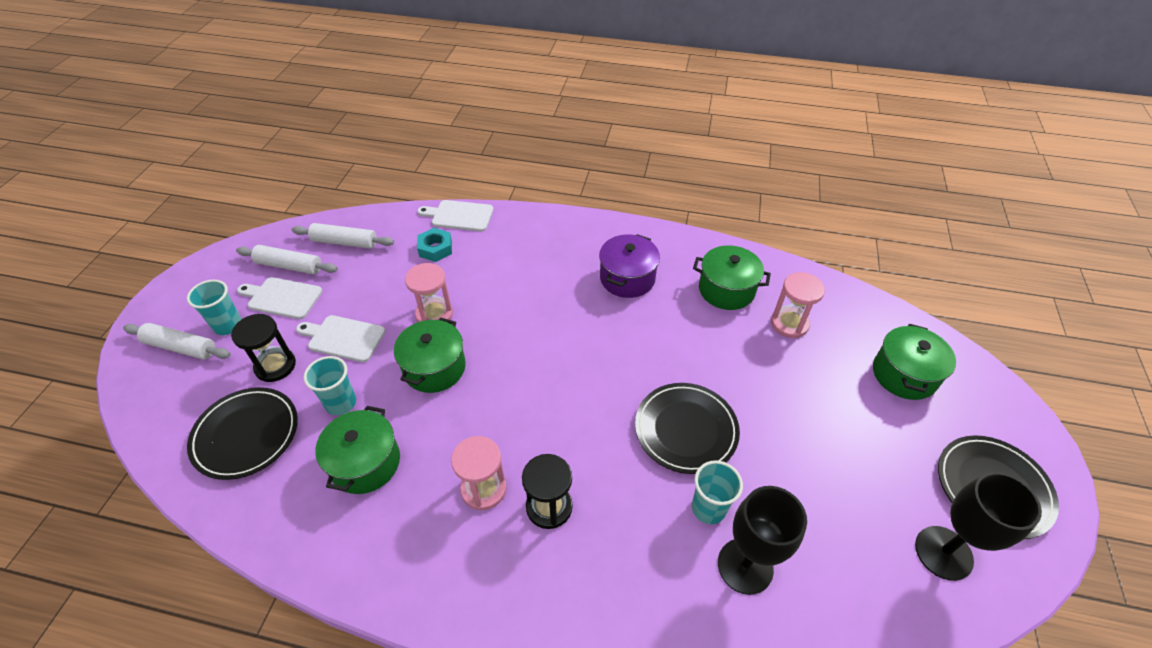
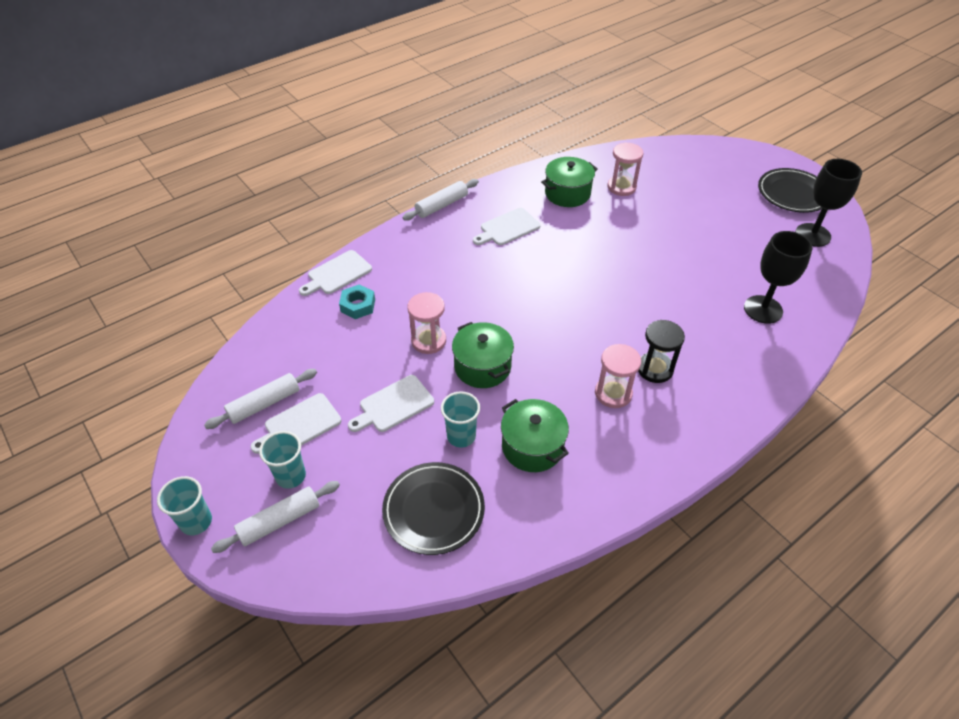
camera: 50 degrees left, 0 degrees up
(275, 366) = (377, 461): black hourglass -> none
(345, 242) = (280, 355): white rolling pin -> white rolling pin (441, 205)
(627, 278) = (507, 228): purple pot -> white cutting board
(685, 430) = (655, 277): black plate -> none
(708, 508) = (716, 301): turquoise cup -> turquoise cup (196, 522)
(904, 374) = (700, 172): green pot -> none

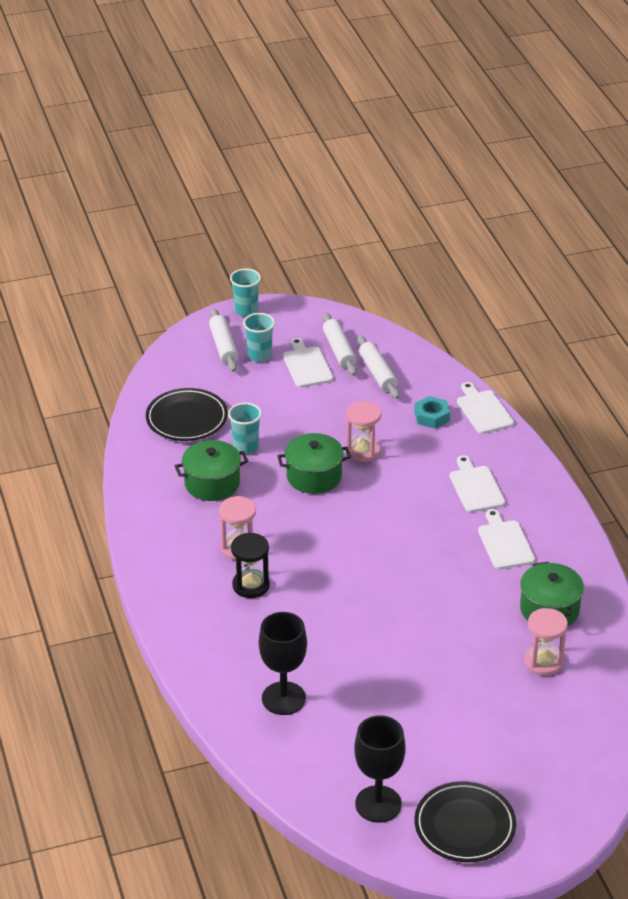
camera: 110 degrees right, 10 degrees down
(393, 405) = (299, 417): white cutting board -> white cutting board (476, 487)
(441, 205) = (567, 502): white rolling pin -> white rolling pin (378, 373)

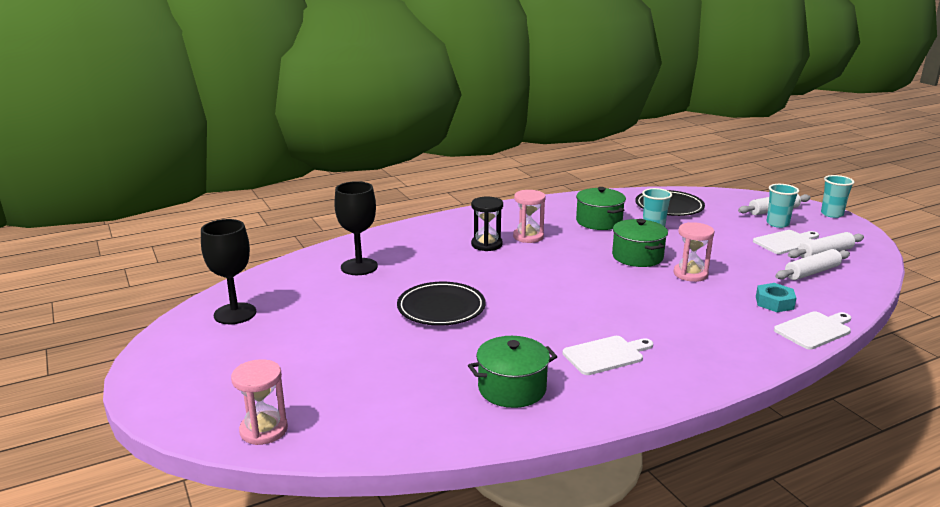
camera: 80 degrees right, 15 degrees down
(464, 826) = (199, 356): black plate -> black plate (441, 308)
(476, 487) = (683, 333): white cutting board -> none
(543, 662) = (428, 389): pink hourglass -> pink hourglass (264, 430)

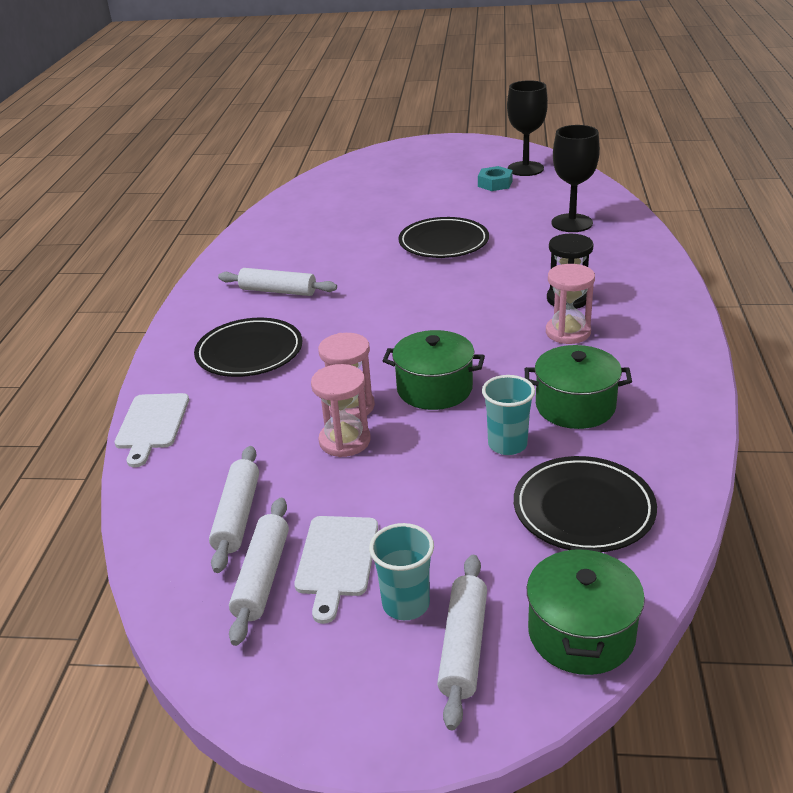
camera: 125 degrees right, 10 degrees up
(264, 430) = (357, 165): pink hourglass -> pink hourglass (344, 441)
(512, 388) = (292, 241): green pot -> green pot (581, 633)
(606, 355) = (278, 291): white cutting board -> white rolling pin
(697, 329) = (249, 352): none -> black plate
(774, 302) = (224, 431): turquoise nut -> turquoise nut (495, 184)
(832, 214) = (373, 736): turquoise cup -> none

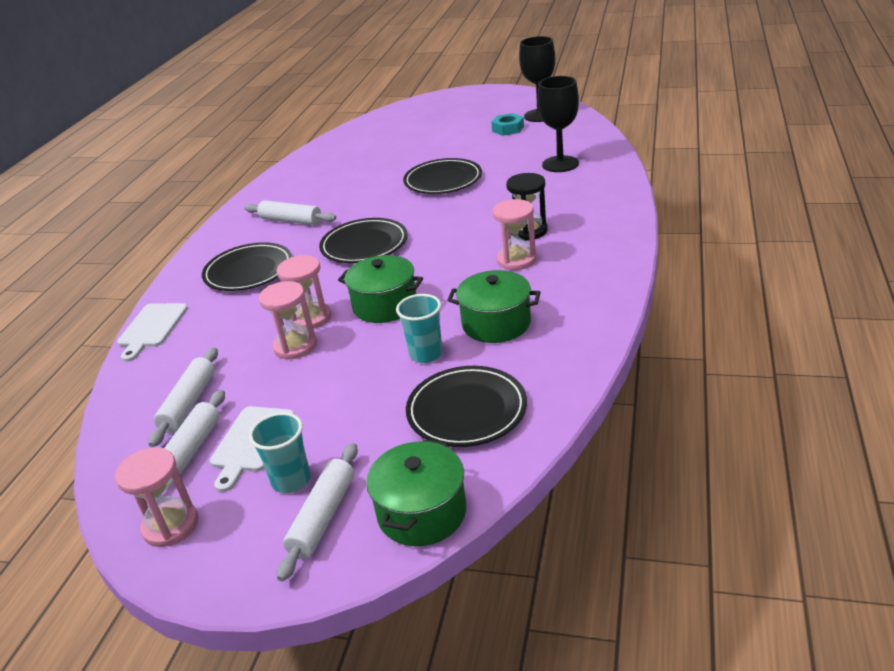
camera: 10 degrees right, 0 degrees up
(274, 670) = (171, 525): none -> pink hourglass
(380, 319) = (364, 245): none -> black plate

